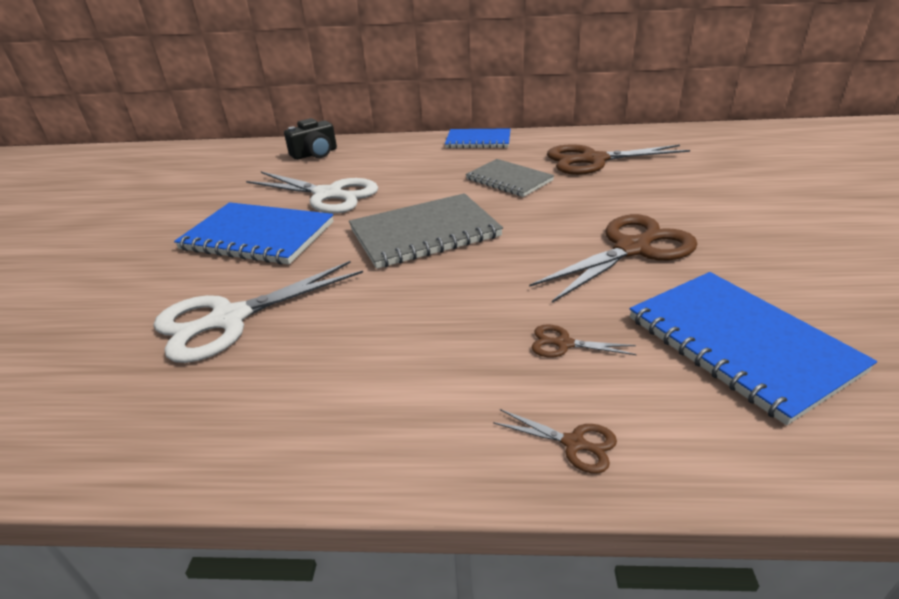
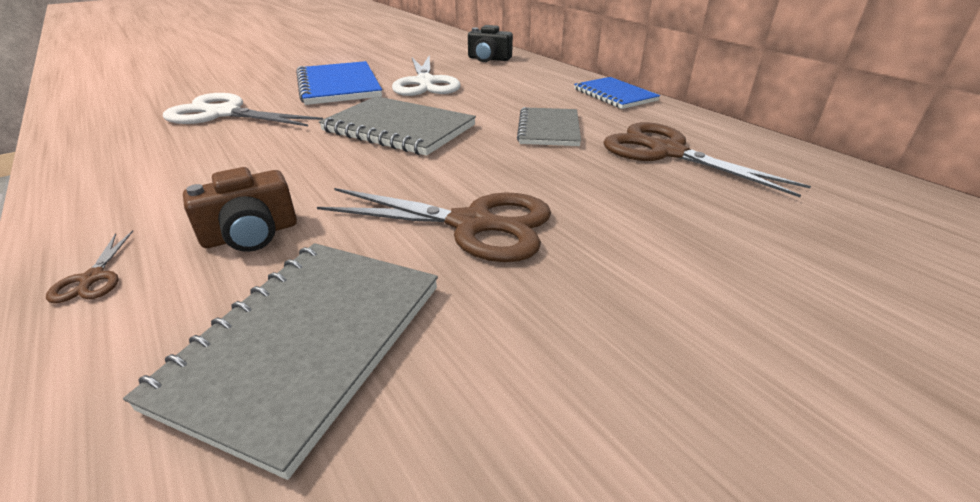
camera: 50 degrees right, 0 degrees up
(564, 344) = (251, 234): brown scissors -> brown camera
(740, 344) = (306, 343): blue notebook -> grey notebook

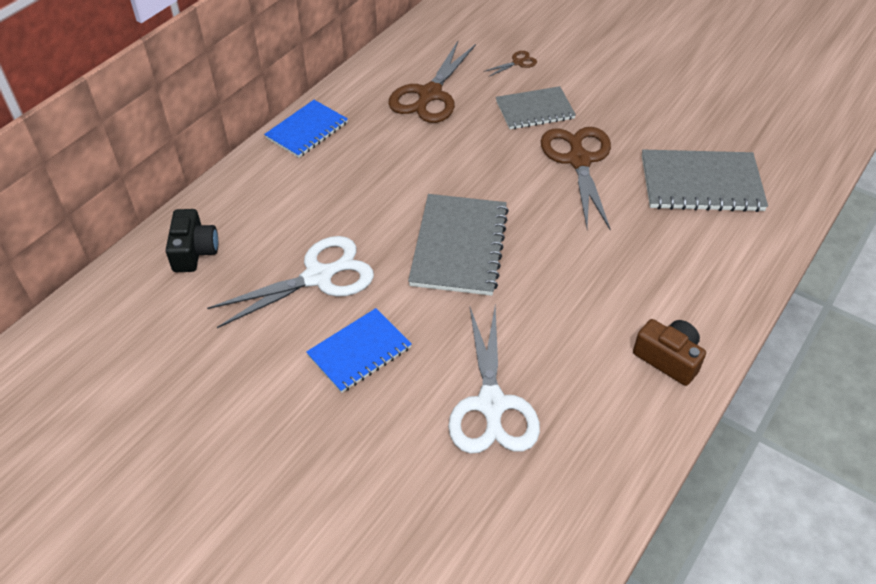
camera: 110 degrees left, 15 degrees up
(92, 278) = (729, 288): brown scissors -> brown scissors (517, 62)
(251, 234) = (651, 248): brown camera -> brown camera (668, 358)
(339, 86) = (359, 351): blue notebook -> blue notebook, size x0.66
(549, 129) = (414, 156): grey notebook -> grey notebook (535, 110)

